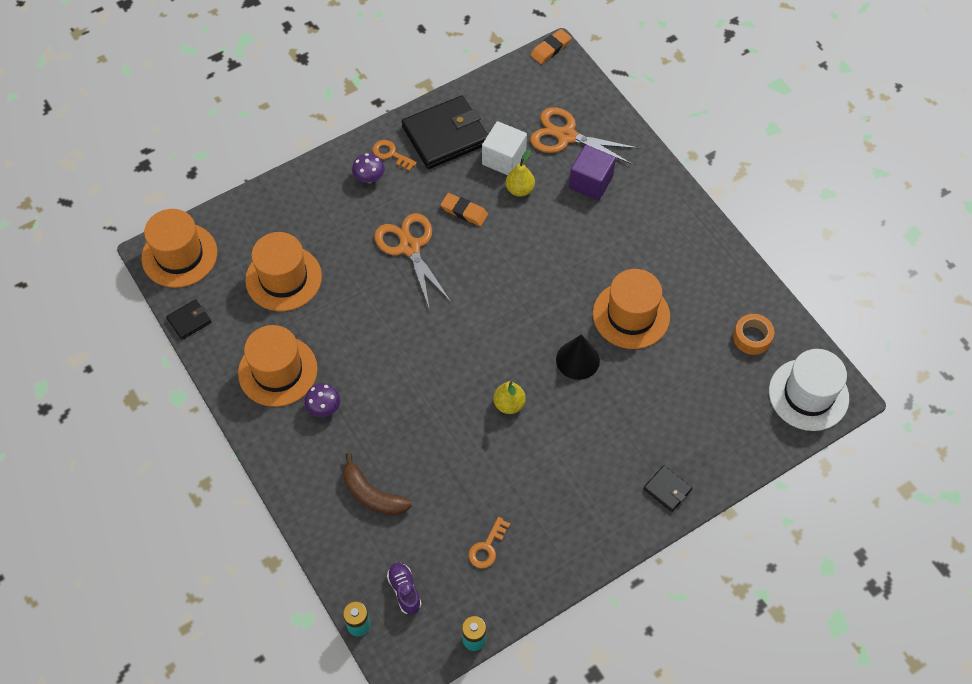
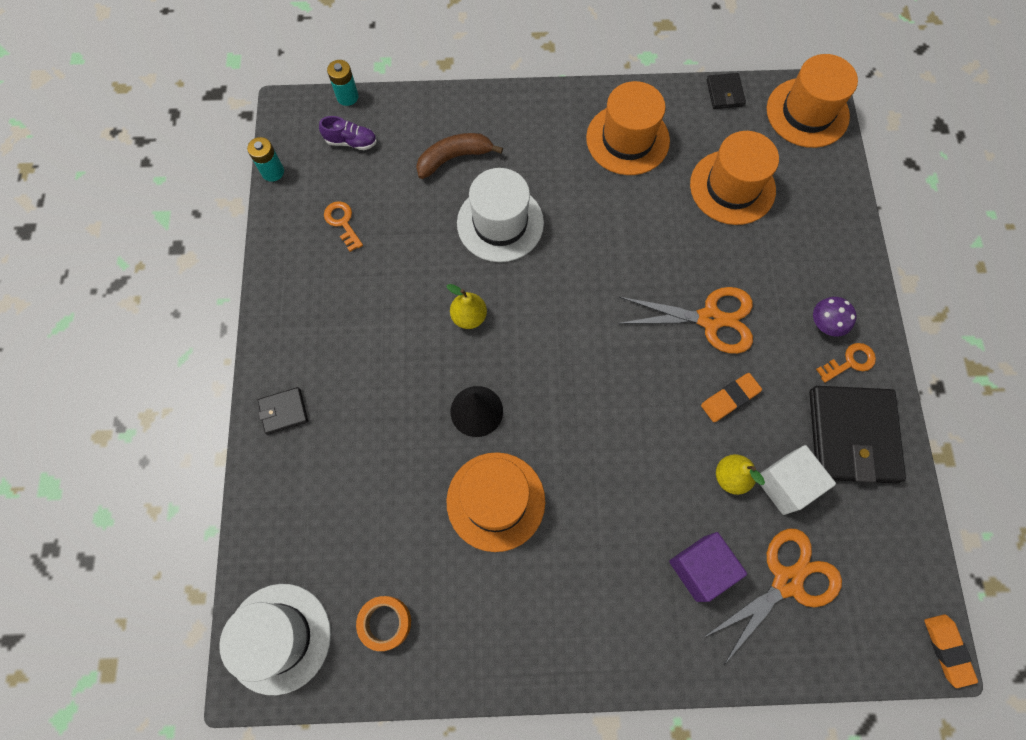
camera: 120 degrees right, 10 degrees up
(324, 407) = (566, 159): purple mushroom -> none
(414, 425) = (500, 223): none -> white hat

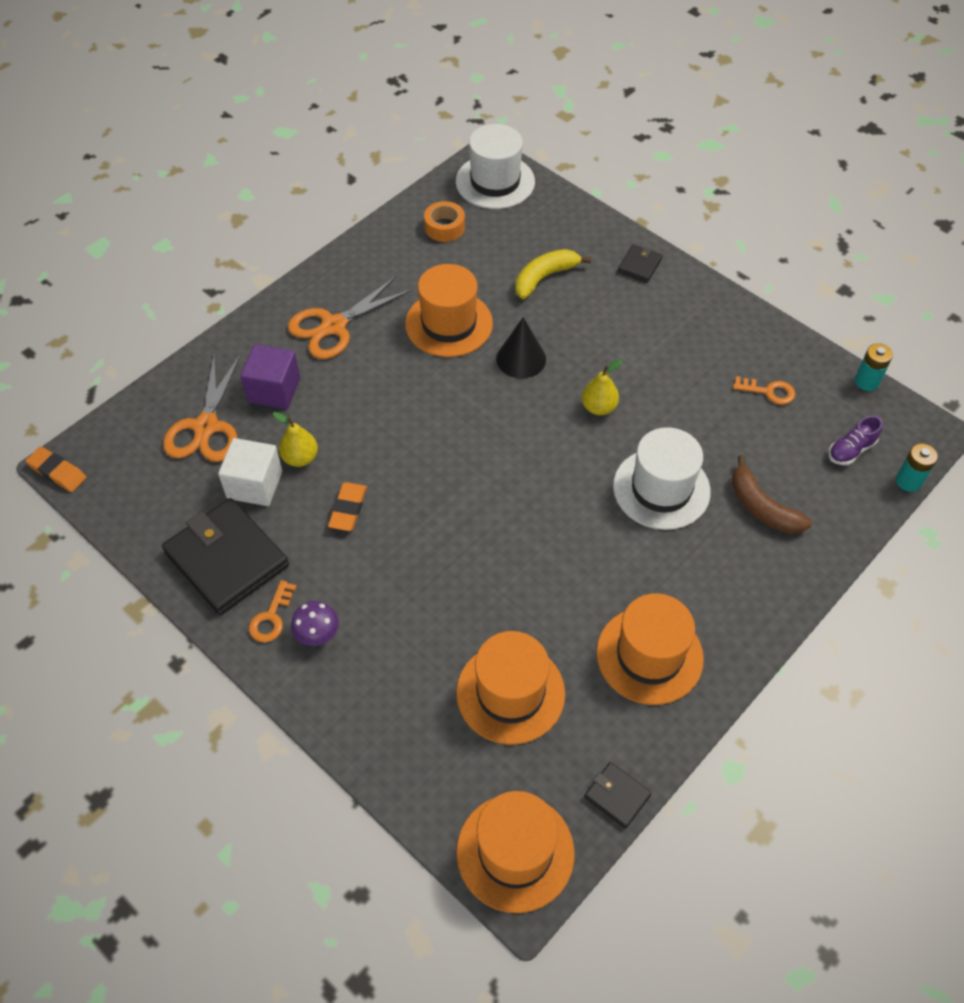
camera: 135 degrees right, 15 degrees down
(369, 474) = (544, 277): none -> yellow banana
(454, 158) = (762, 507): brown banana -> brown banana turned 120 degrees clockwise
(710, 319) = (418, 555): orange scissors -> orange scissors (334, 326)

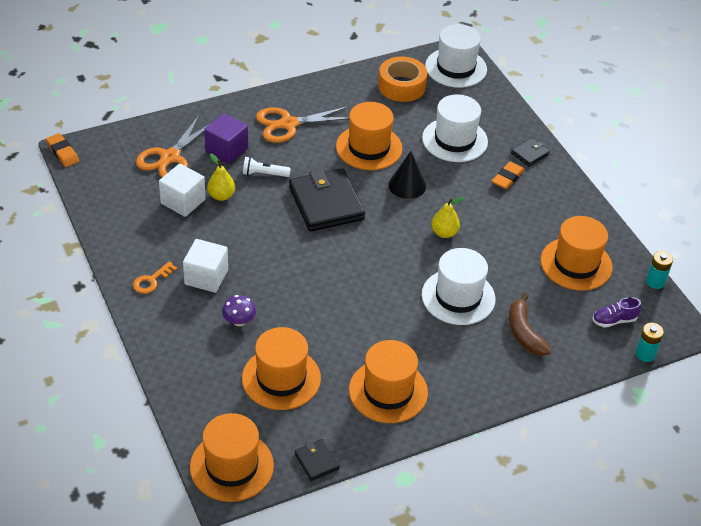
camera: 20 degrees right, 10 degrees down
(226, 559) = (141, 238): black wallet -> black wallet (326, 203)
(317, 633) = (175, 300): purple mushroom -> purple mushroom (239, 321)
(339, 407) = (264, 174): none -> white flashlight
(340, 583) = (206, 277): none -> white cube
(348, 509) = (236, 236): orange eraser -> orange eraser (507, 178)
(444, 227) = (401, 86): orange tape -> orange tape, size x1.53
(544, 277) = (454, 140): yellow banana -> white hat
(769, 391) = (576, 264): orange key -> orange hat

